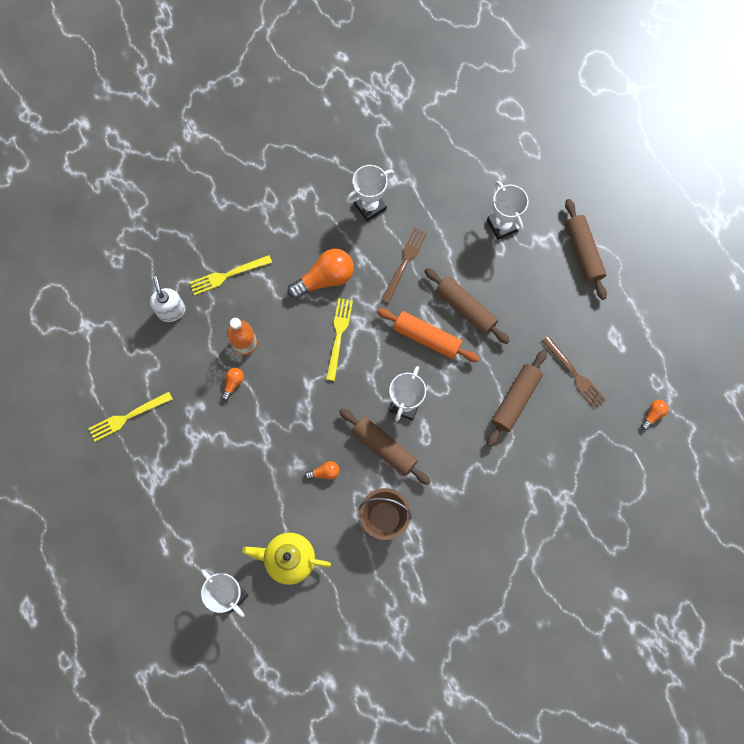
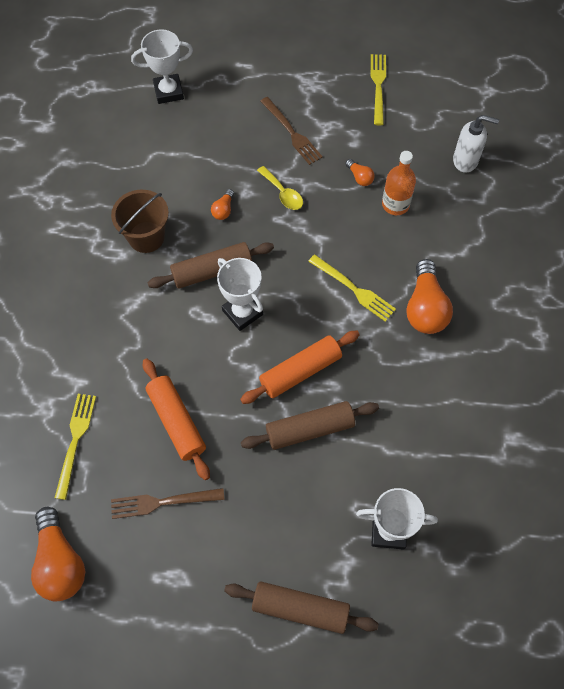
camera: 120 degrees right, 10 degrees down
(227, 275) = (478, 222): yellow fork -> yellow fork (75, 440)
(282, 435) = (283, 193): none -> yellow spoon
(289, 559) = (166, 146): yellow teapot -> none
(370, 206) = (489, 396): white trophy -> none
(405, 262) = (401, 396): brown fork -> brown fork (292, 133)
(515, 400) = (176, 421): brown rolling pin -> orange rolling pin
(653, 415) = (60, 562): orange light bulb -> orange light bulb, size x2.12

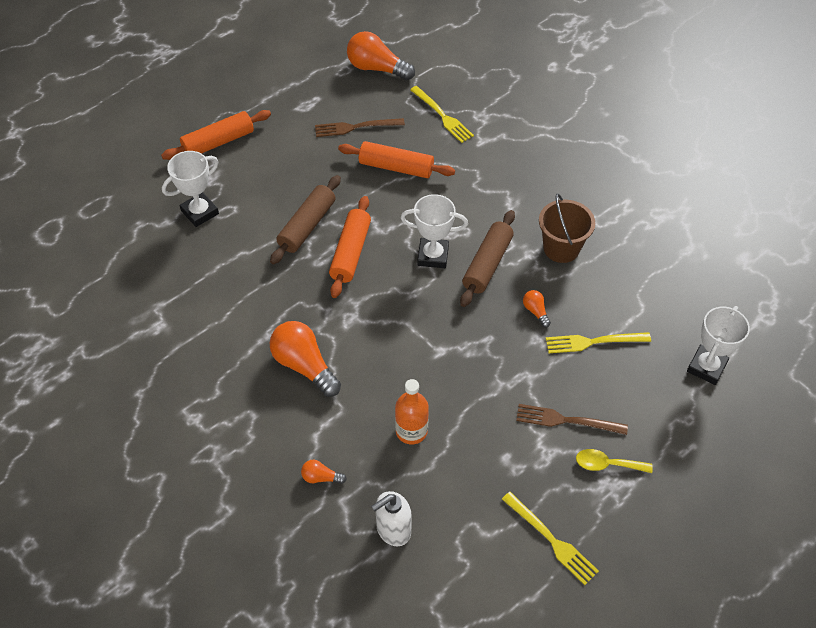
camera: 135 degrees right, 10 degrees down
(161, 502) = (355, 127): brown fork -> brown fork turned 135 degrees counterclockwise
(283, 193) = (509, 362): yellow spoon -> yellow spoon (607, 464)
(300, 609) = (218, 142): brown rolling pin -> orange rolling pin
(354, 289) = (371, 335): yellow fork -> yellow fork (592, 342)
(359, 177) = (466, 429): orange light bulb -> orange light bulb (321, 477)

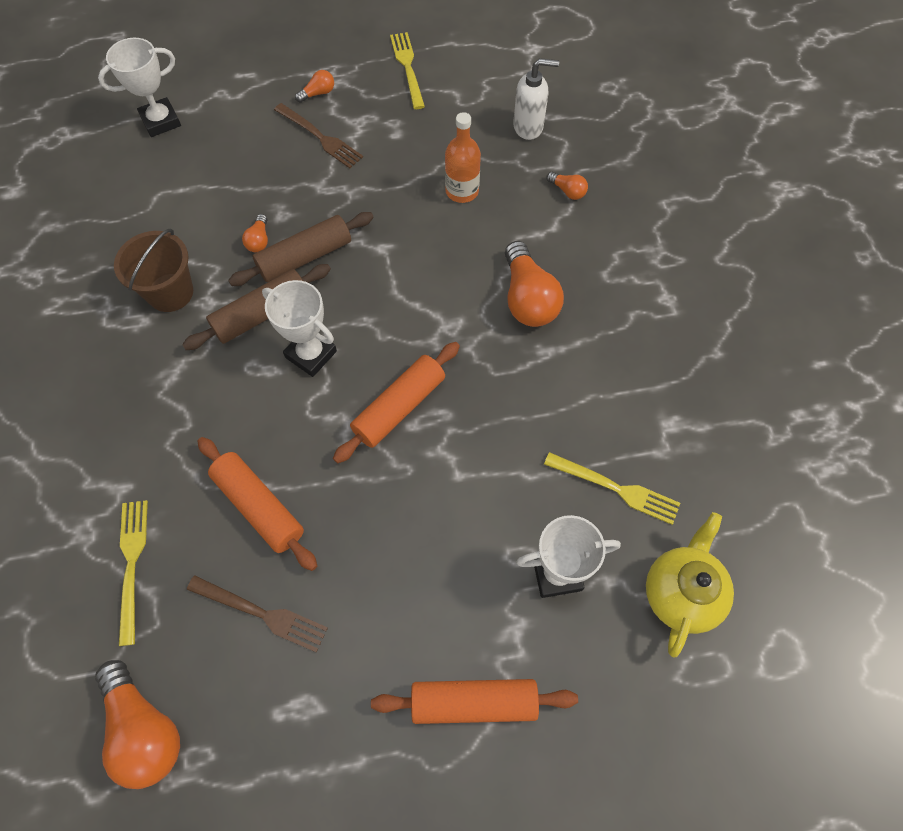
camera: 150 degrees left, 10 degrees up
(119, 235) = (681, 593): none -> yellow teapot
(307, 226) = (428, 474): brown rolling pin -> brown rolling pin (305, 257)
(592, 342) = (235, 187): yellow fork -> yellow fork (617, 489)
(607, 464) = (318, 93): yellow spoon -> orange light bulb

